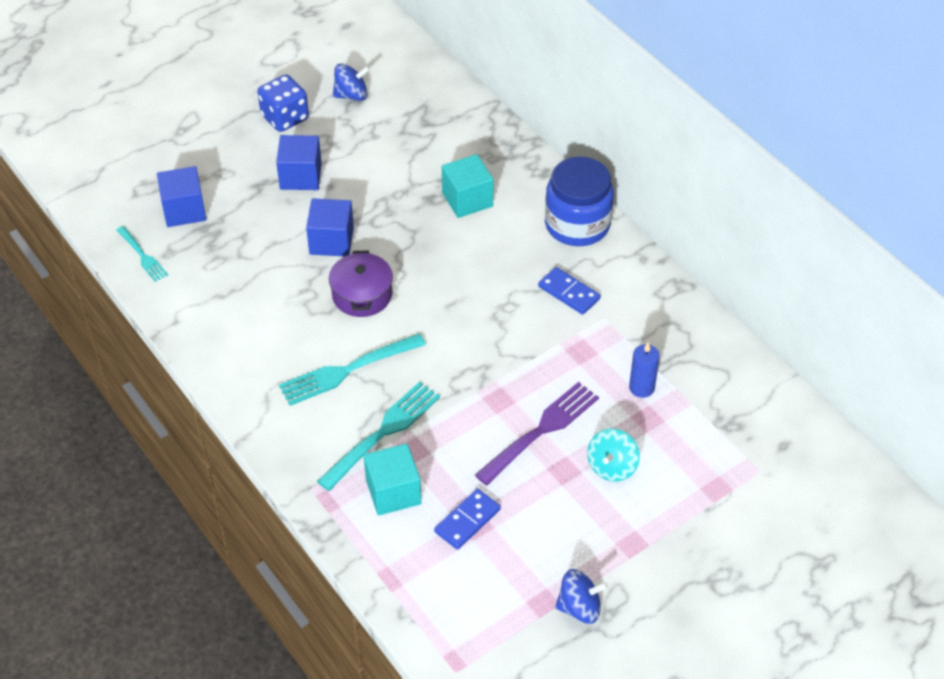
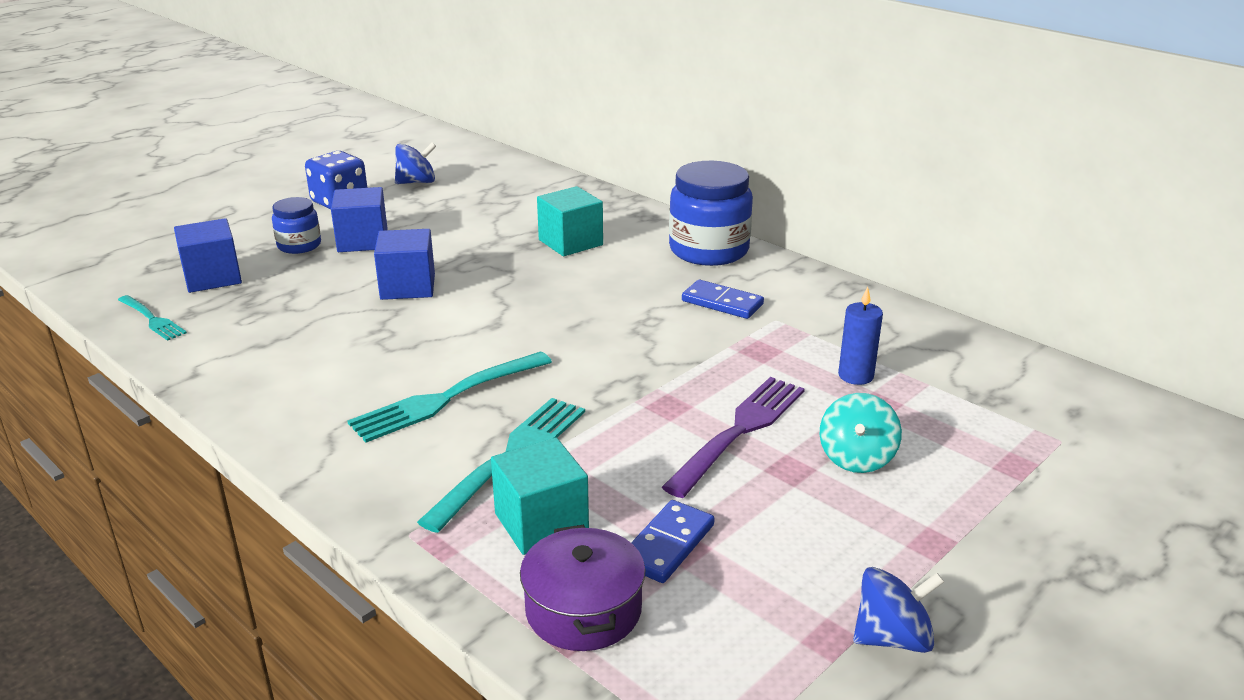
camera: 10 degrees left, 20 degrees down
(250, 176) = (299, 245): none -> blue jar
(362, 295) = (455, 327): purple pot -> purple pot (583, 610)

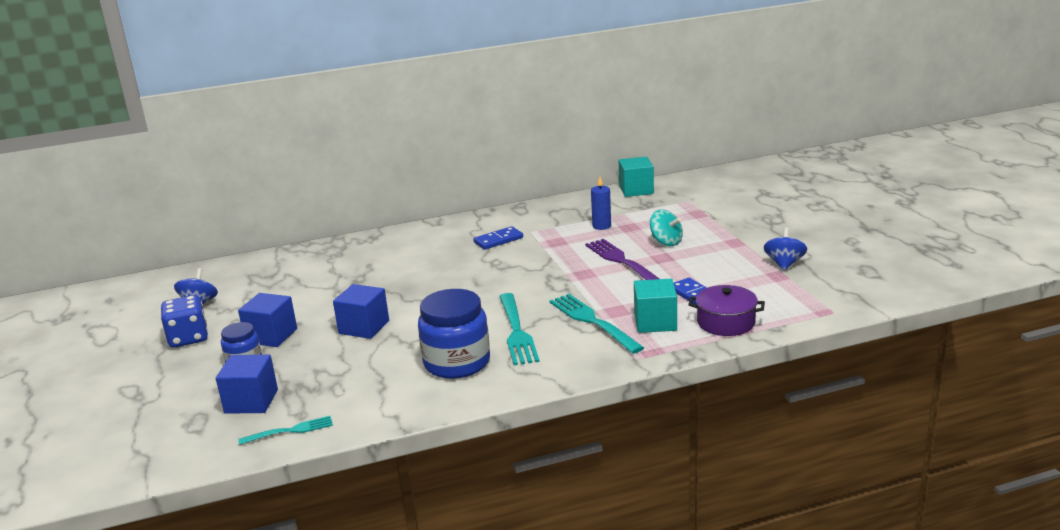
camera: 60 degrees left, 5 degrees down
(570, 242) = (372, 267): turquoise cube -> turquoise cube (636, 190)
(708, 250) = (435, 231): blue jar -> blue jar (457, 363)

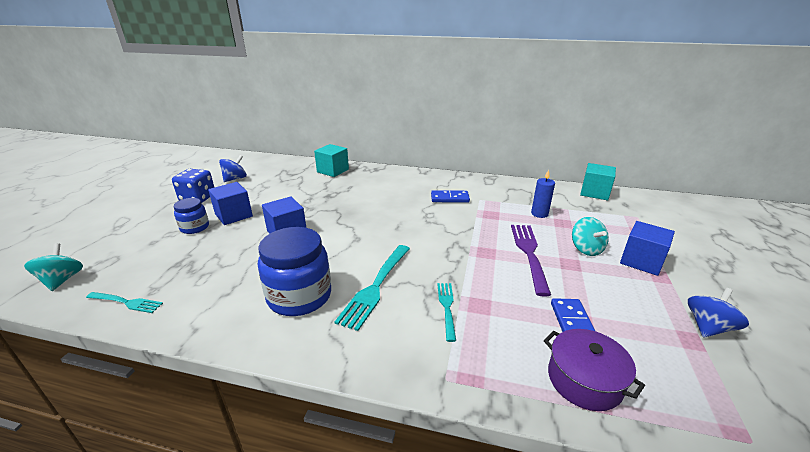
camera: 30 degrees right, 5 degrees up
(177, 449) = (62, 280): none -> turquoise spinning top
(251, 401) = (150, 262): blue cube -> blue cube (641, 261)
(593, 322) = (447, 308): turquoise fork -> turquoise fork, size x0.58
(655, 322) = (505, 338): turquoise cube -> turquoise cube (333, 171)

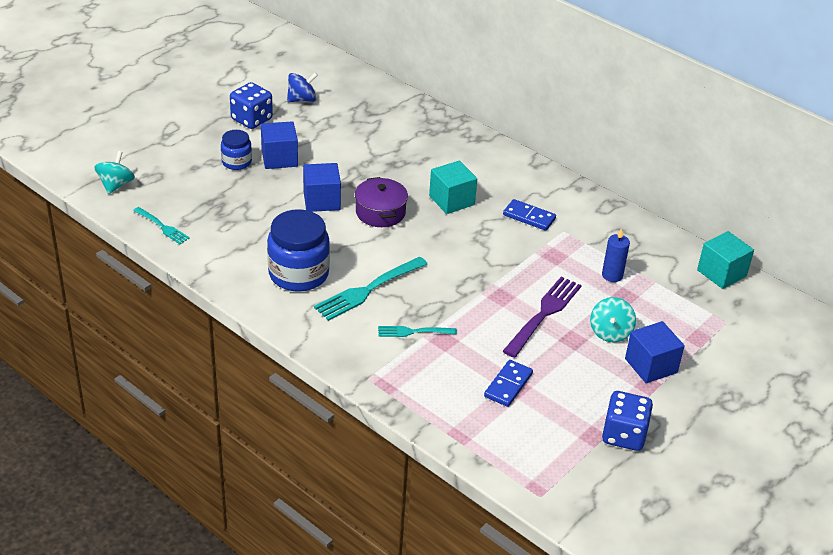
camera: 25 degrees right, 10 degrees up
(333, 171) = (423, 123): turquoise cube -> turquoise cube (451, 200)
(447, 308) = (414, 332): turquoise fork -> turquoise fork turned 120 degrees counterclockwise
(584, 380) = (468, 421): purple pot -> purple pot (380, 212)
(708, 327) = (623, 435): blue spinning top -> blue dice

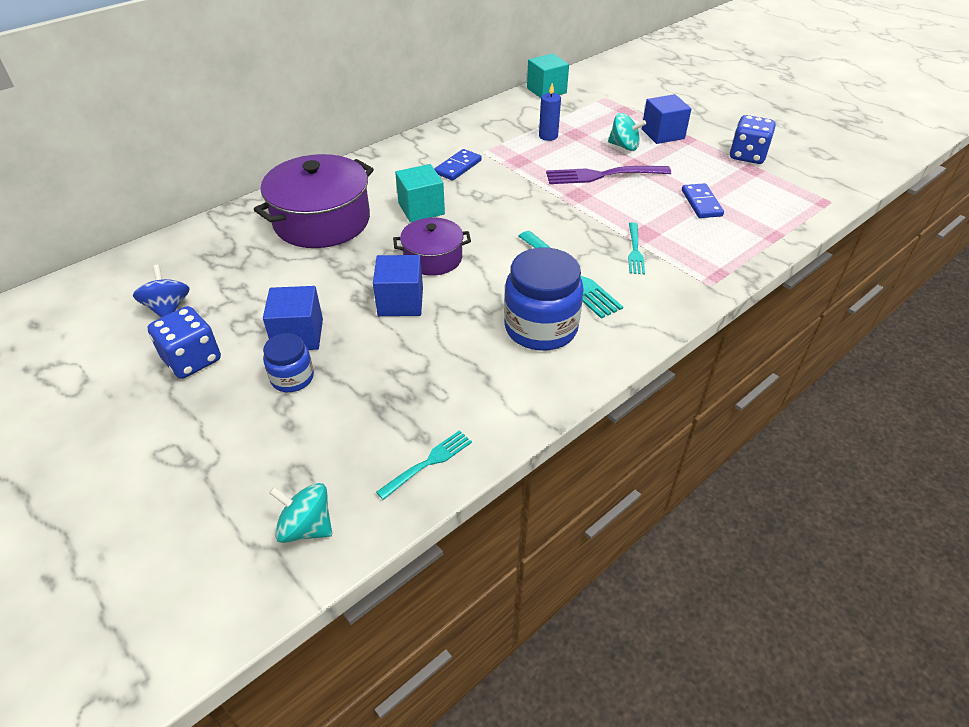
camera: 80 degrees left, 5 degrees up
(421, 150) = (322, 221): none -> purple pot
(508, 385) = (701, 203): blue domino -> blue domino turned 45 degrees clockwise
(543, 315) = (603, 175): purple fork -> purple fork turned 45 degrees counterclockwise

